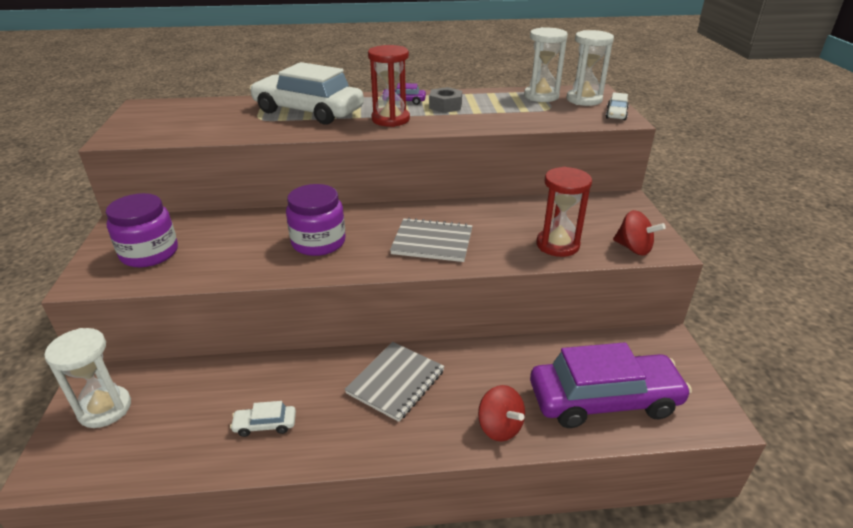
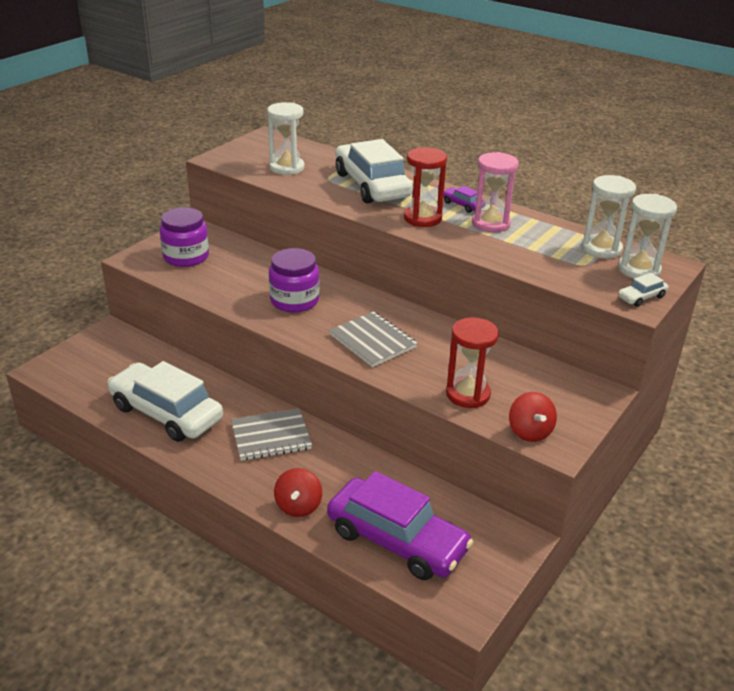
camera: 40 degrees right, 0 degrees up
(105, 409) = (99, 351): white hourglass -> white hourglass (287, 168)
(265, 425) = (166, 413): white car -> white car, size x2.50
(445, 106) = (490, 223): grey nut -> pink hourglass

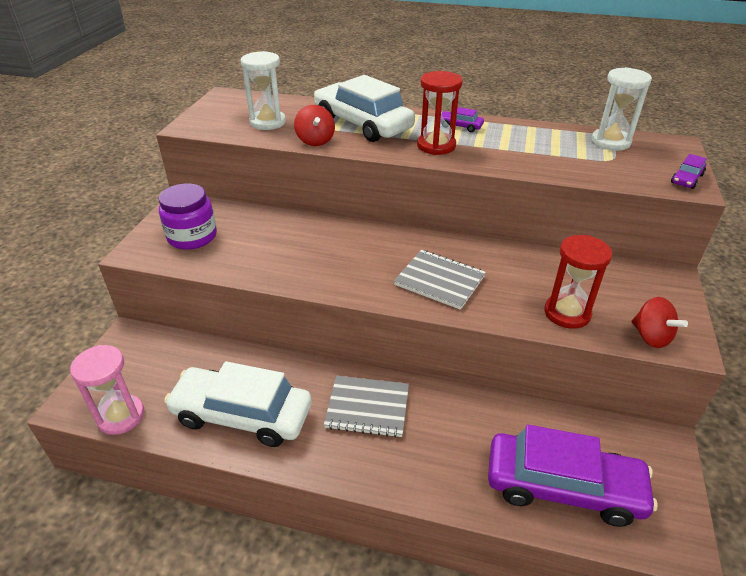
camera: 20 degrees left, 5 degrees up
(271, 436) = (367, 408): grey notebook -> grey notebook turned 45 degrees clockwise
(294, 301) = (334, 257): purple jar -> none
(298, 506) = (445, 482): red spinning top -> red spinning top (315, 141)
(490, 223) = (499, 138): pink hourglass -> pink hourglass (121, 416)
(639, 270) = (658, 154): white hourglass -> none
(641, 297) = (686, 179): white car -> purple car

